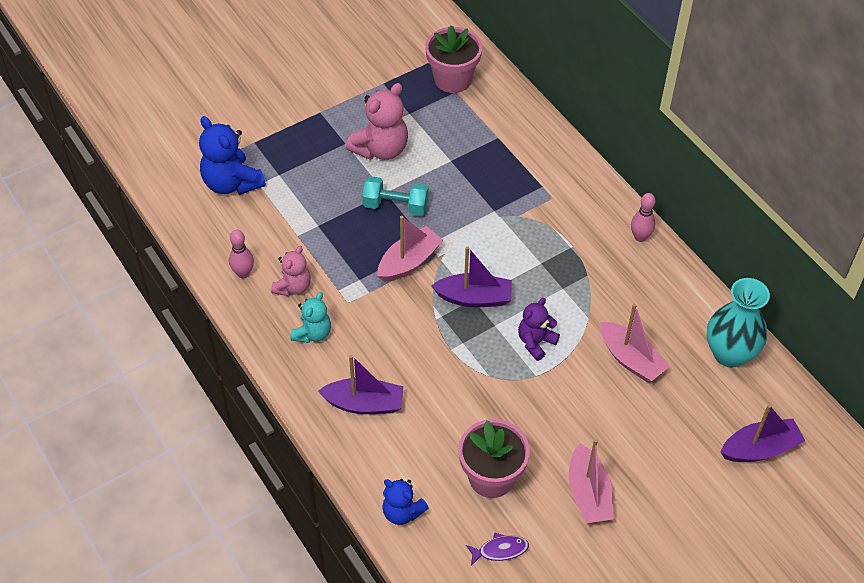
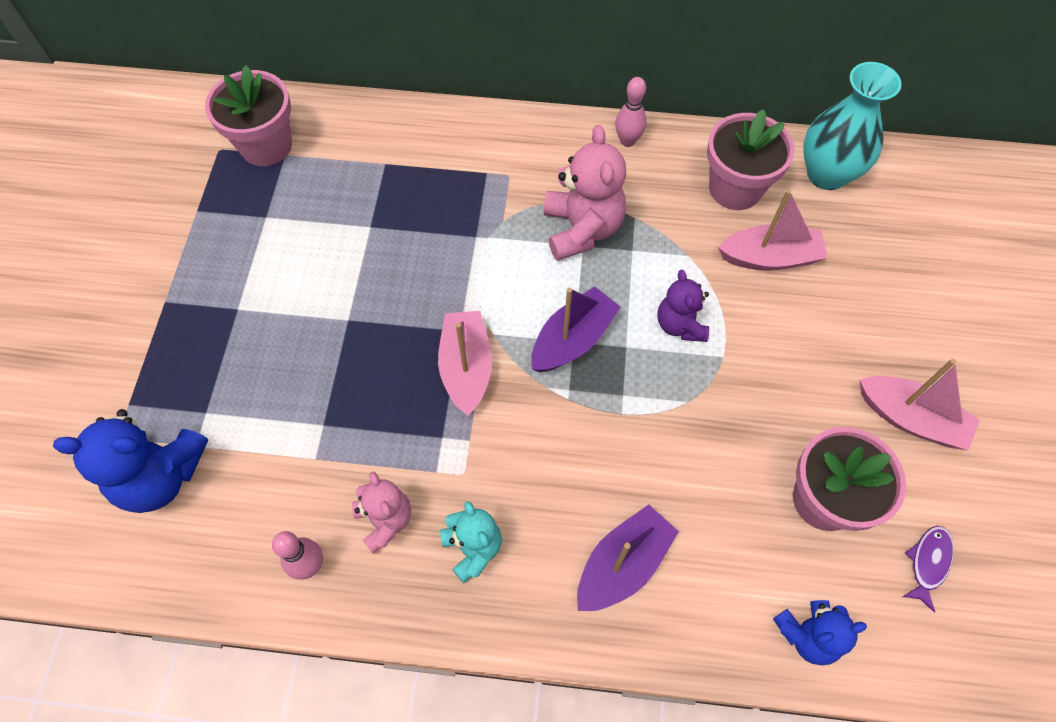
camera: 50 degrees left, 10 degrees up
(381, 149) = (284, 280): pink teddy bear -> pink teddy bear (582, 229)
(395, 206) = (377, 324): turquoise dumbbell -> none
(664, 312) = (735, 188): none -> pink flower pot
(759, 449) = (955, 232): purple boat -> none

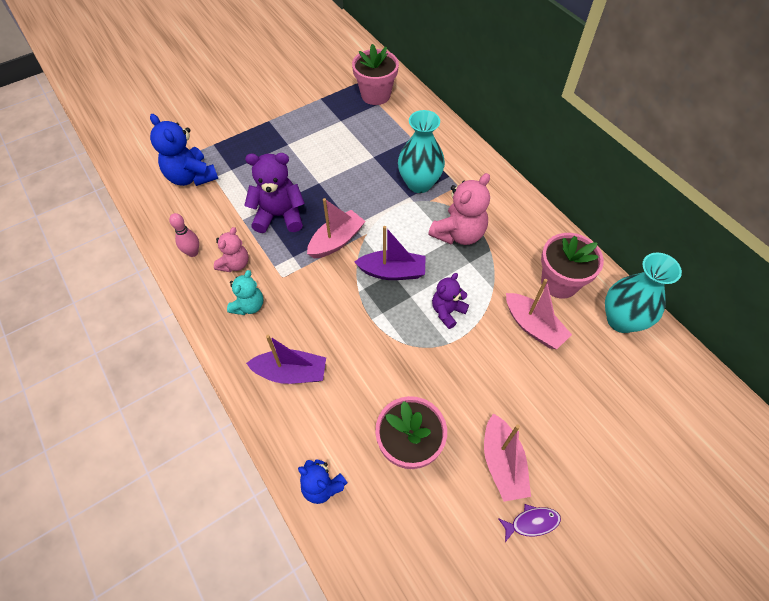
camera: 50 degrees right, 5 degrees down
(356, 407) = (279, 216): none -> purple teddy bear
(466, 211) = (419, 183): none -> turquoise vase
(627, 141) = (533, 217): pink bowling pin -> none
(928, 563) = (418, 527): purple fish -> purple fish (531, 522)

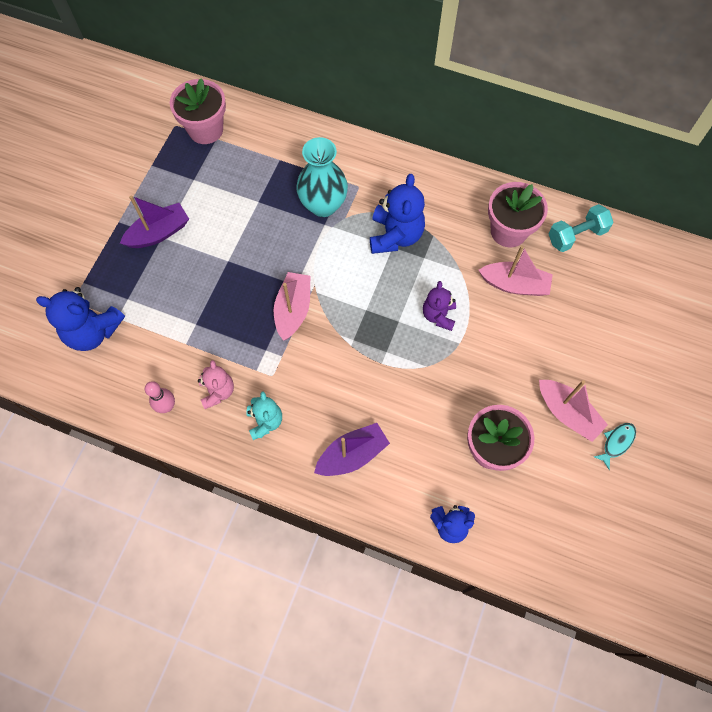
camera: 35 degrees left, 10 degrees up
(279, 216) = (218, 318): purple teddy bear -> none
(392, 272) = (366, 308): purple boat -> purple boat (159, 233)
(459, 234) = (395, 235): pink teddy bear -> blue teddy bear
(531, 522) = (616, 443): purple fish -> turquoise fish
(621, 320) = (576, 235): turquoise vase -> turquoise dumbbell

